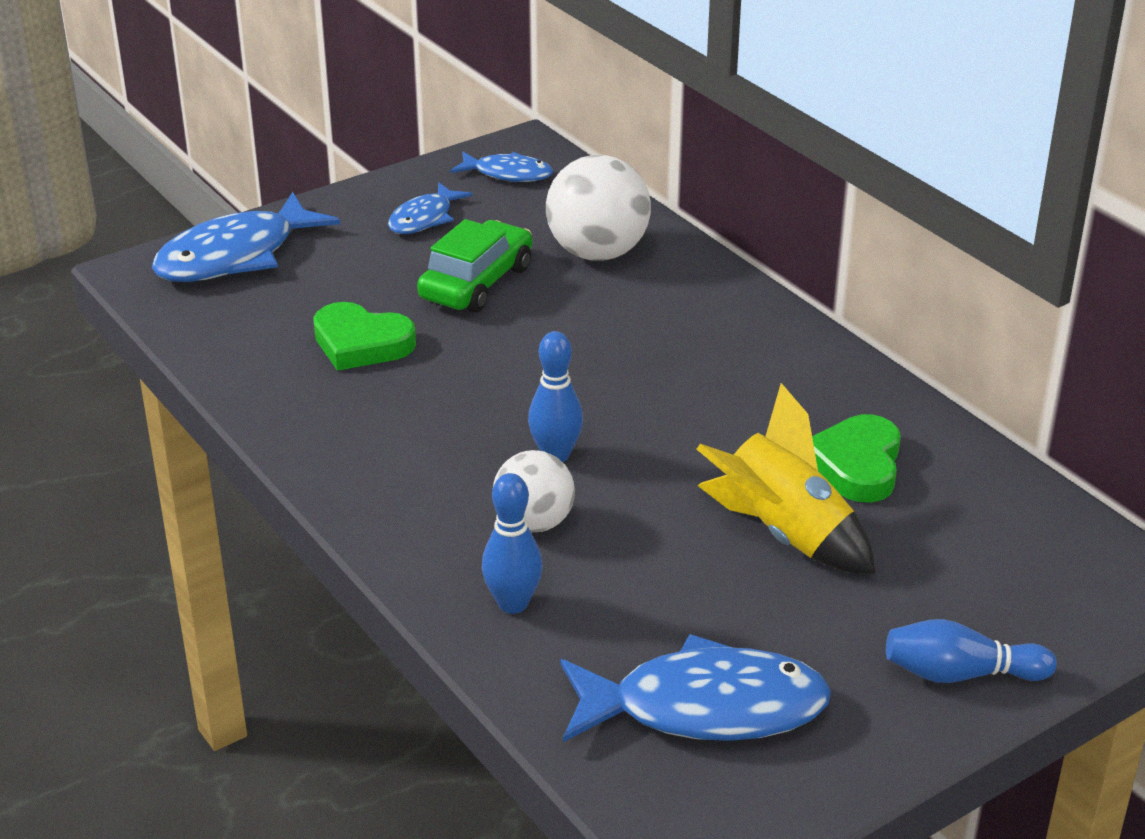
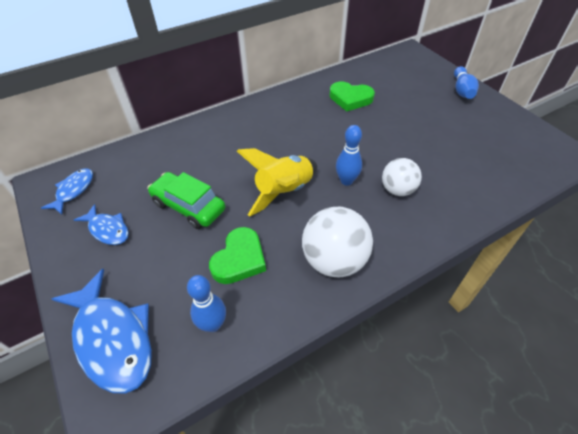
camera: 85 degrees left, 15 degrees up
(513, 603) = (454, 198): blue bowling pin -> blue bowling pin (213, 324)
(597, 253) = (174, 159): white ball -> white ball (334, 260)
(704, 708) = (499, 147): blue fish -> none
(783, 535) = (395, 120): yellow rocket -> yellow rocket (284, 192)

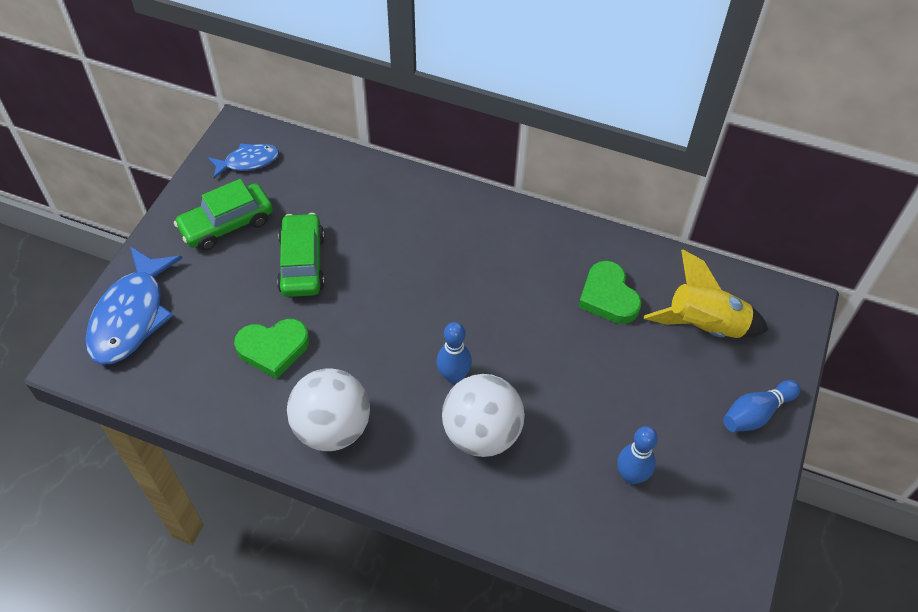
camera: 50 degrees right, 5 degrees up
(107, 229) = (227, 224): blue fish -> green car
(213, 324) = (193, 376): blue bowling pin -> blue bowling pin (631, 476)
(284, 192) = (388, 329): yellow rocket -> yellow rocket (704, 326)
(397, 190) = (481, 433): white ball -> white ball, size x1.56

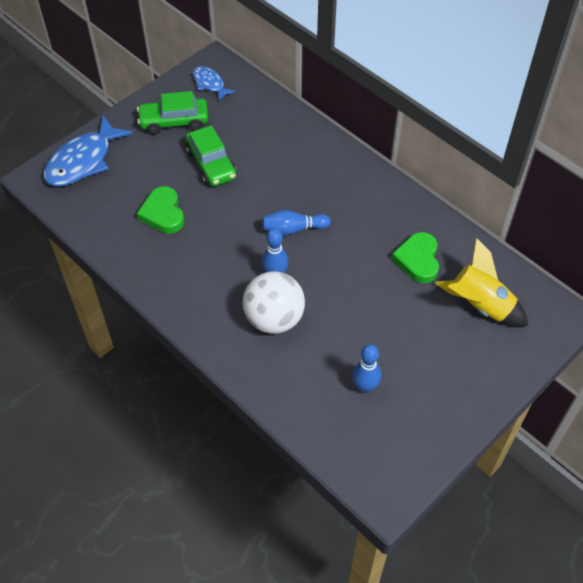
camera: 25 degrees right, 0 degrees up
(248, 162) = (210, 84): blue fish -> blue fish turned 135 degrees counterclockwise
(273, 349) = (163, 213): green heart -> green heart turned 60 degrees clockwise
(302, 263) = (211, 164): green car -> green car turned 135 degrees clockwise
(332, 428) = (175, 278): white ball -> none
(756, 413) = (484, 380): blue bowling pin -> blue bowling pin (293, 229)

